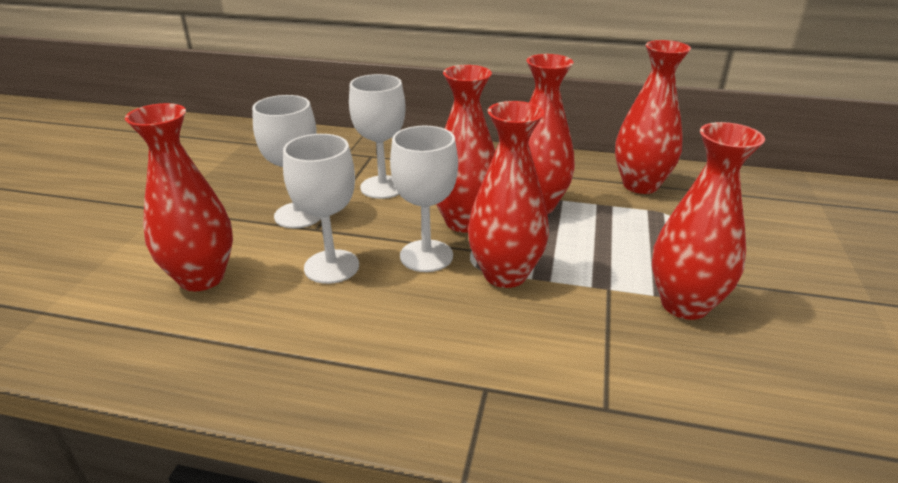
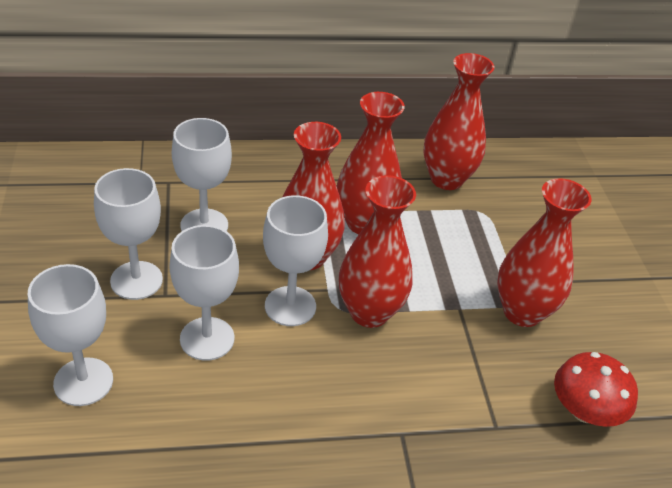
camera: 25 degrees left, 10 degrees up
(202, 278) = (83, 382): red vase -> white goblet
(735, 418) = (585, 410): none -> red mushroom

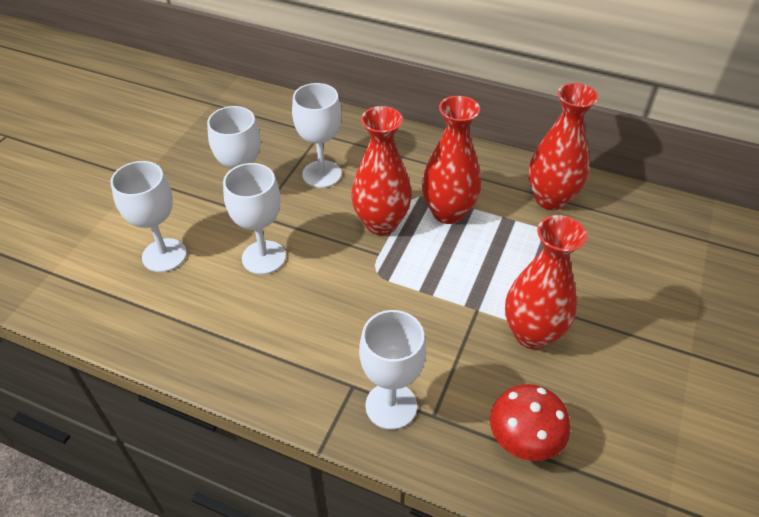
camera: 35 degrees right, 5 degrees up
(290, 306) = (340, 256): white goblet -> white goblet (391, 406)
(369, 312) = (398, 284): red vase -> none

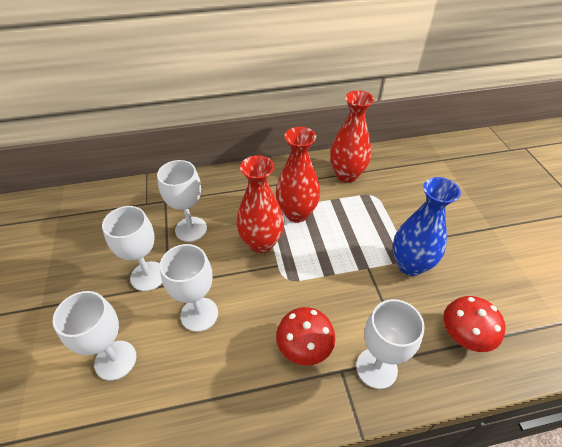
camera: 35 degrees left, 0 degrees up
(336, 343) = (304, 346): none -> red mushroom
(532, 334) = (410, 265): red vase -> blue vase

